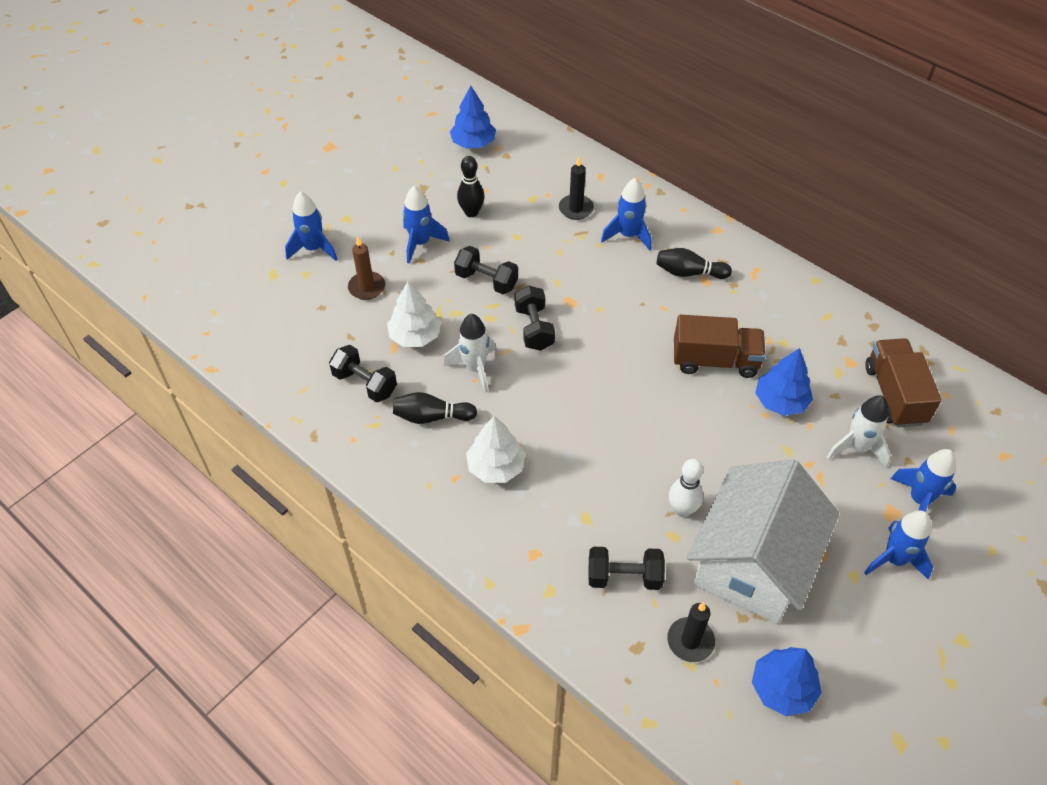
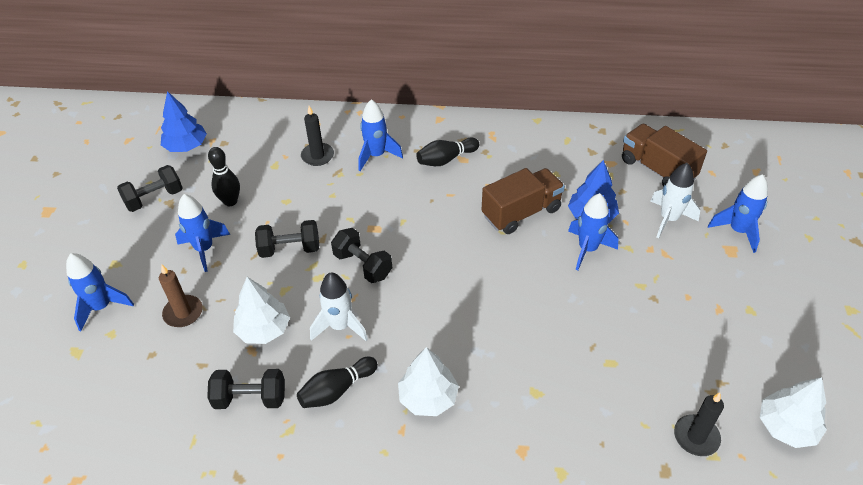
camera: 35 degrees left, 5 degrees down
(624, 577) = (605, 420): black dumbbell -> black dumbbell (154, 198)
(682, 509) = (598, 338): white bowling pin -> none
(752, 563) = (681, 346): white house -> none
(782, 688) = (786, 427): blue tree -> white tree
(894, 559) = (762, 281): blue rocket -> blue rocket (587, 249)

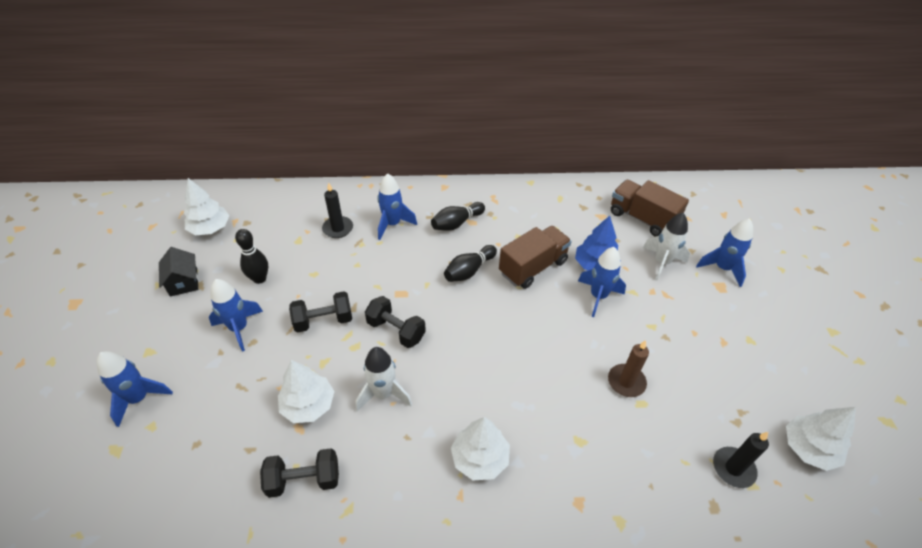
camera: 10 degrees left, 0 degrees up
(154, 198) = (183, 282): black dumbbell -> black house
(183, 313) = (224, 396): brown candle -> brown candle (626, 382)
(186, 146) = (210, 228): blue tree -> white tree
(337, 390) = (390, 460): black bowling pin -> black bowling pin (469, 271)

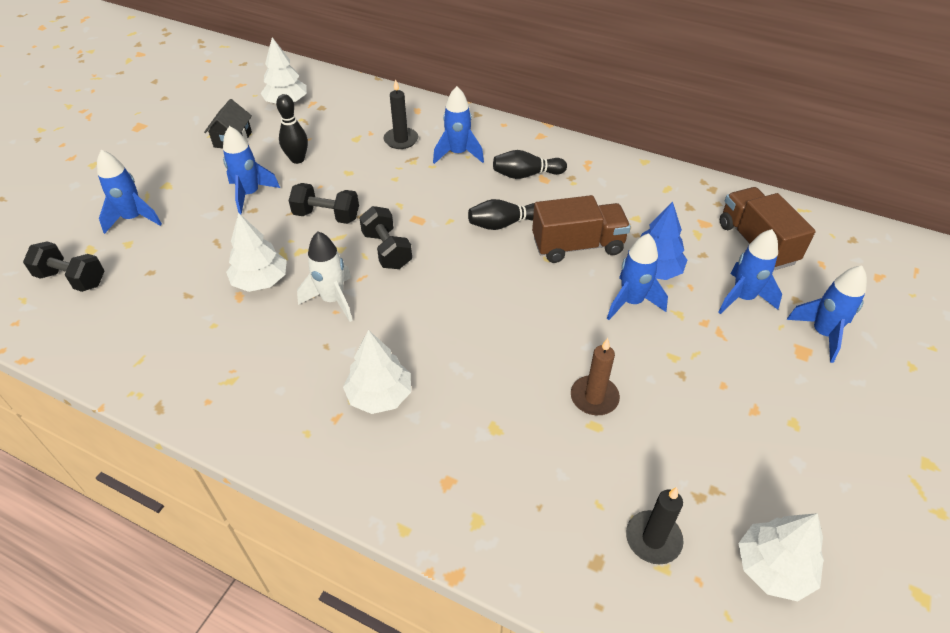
camera: 30 degrees right, 0 degrees up
(304, 480) = (212, 339): black dumbbell -> black dumbbell (72, 279)
(662, 263) = (743, 298): white rocket -> blue rocket

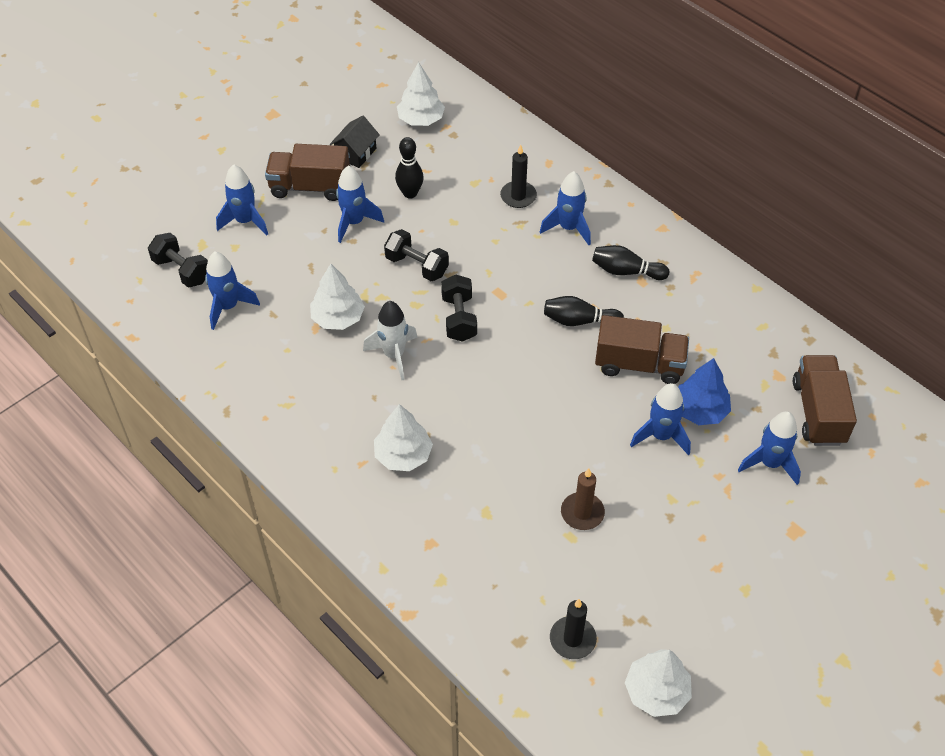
camera: 20 degrees right, 5 degrees up
(195, 175) = (310, 187): none -> brown truck
(822, 333) = (825, 520): blue rocket -> blue rocket (228, 307)

